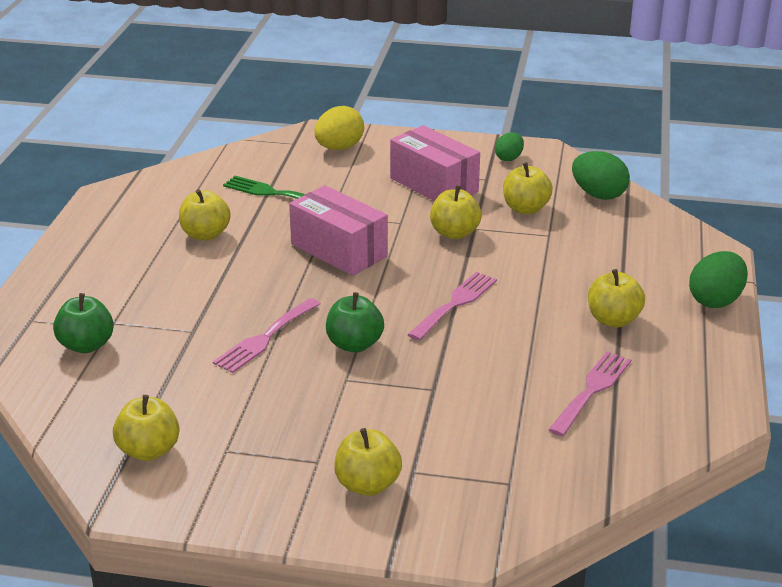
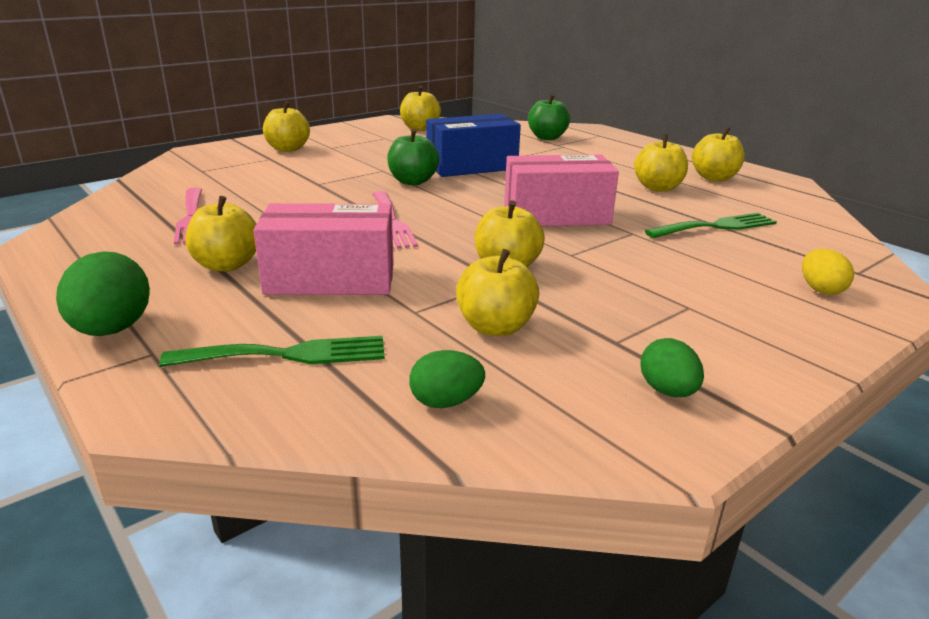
camera: 130 degrees right, 5 degrees down
(139, 221) = (714, 178): none -> yellow apple
(265, 338) = (471, 166): pink fork -> blue box
(339, 148) = (820, 290): yellow egg -> yellow egg, size x0.61
(434, 185) = (640, 301): pink box -> pink box (330, 279)
(598, 195) = (446, 402): green egg -> green egg, size x0.61
(639, 243) = (287, 354): none -> green fork

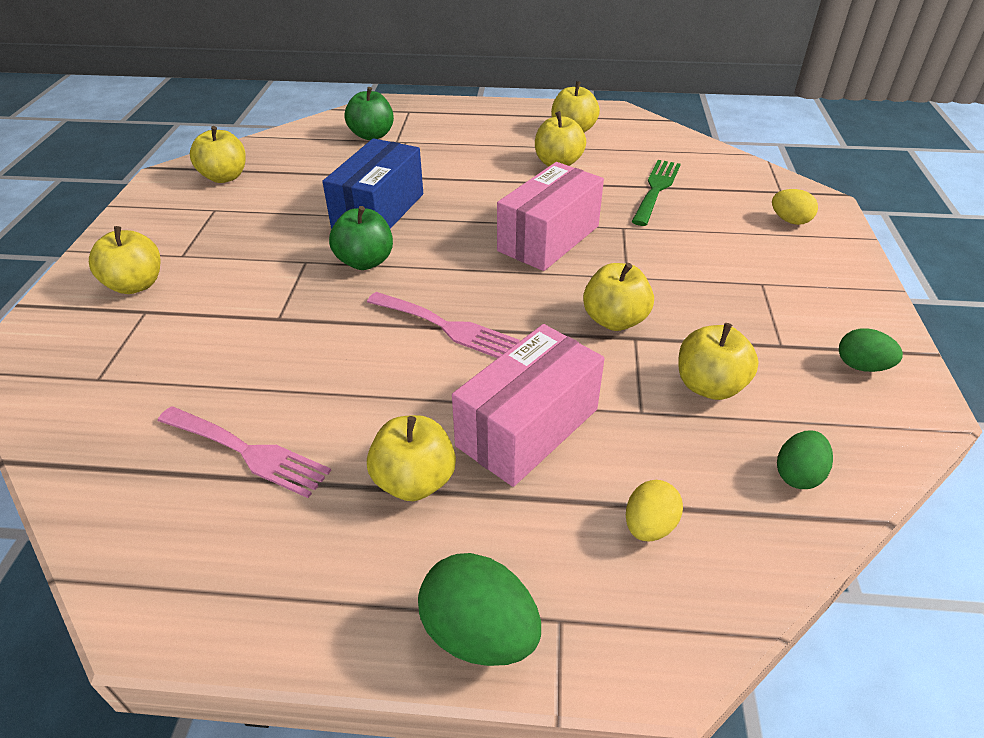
camera: 45 degrees left, 15 degrees up
(287, 354) = (649, 526): green fork -> yellow egg

